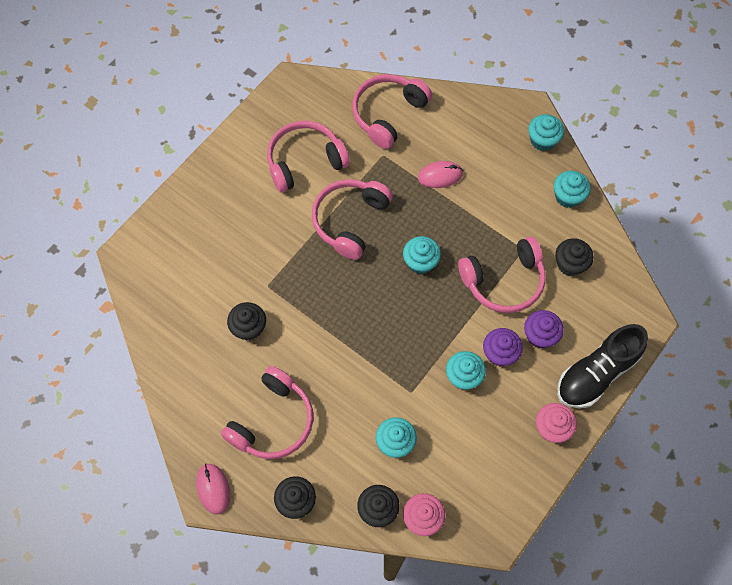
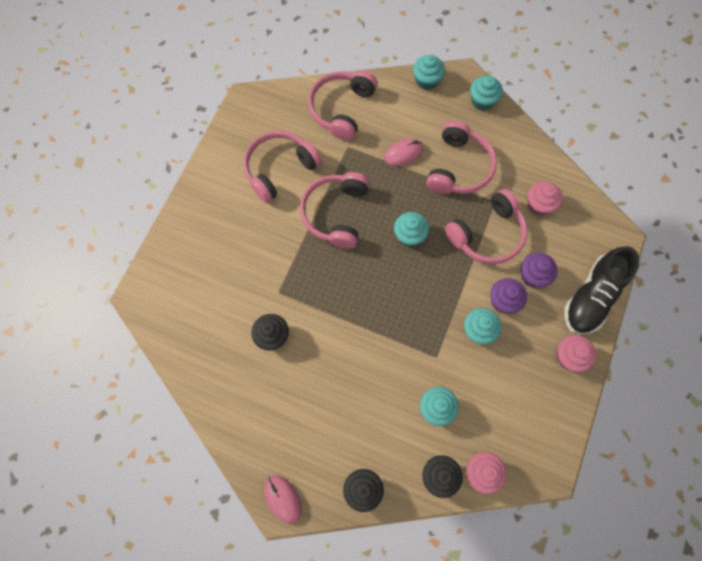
camera: 15 degrees left, 5 degrees up
(272, 421) = (319, 418): pink headphones -> pink headphones (458, 167)
(568, 196) = (518, 145): turquoise cupcake -> turquoise cupcake (426, 80)
(570, 264) = (539, 205): black cupcake -> pink cupcake

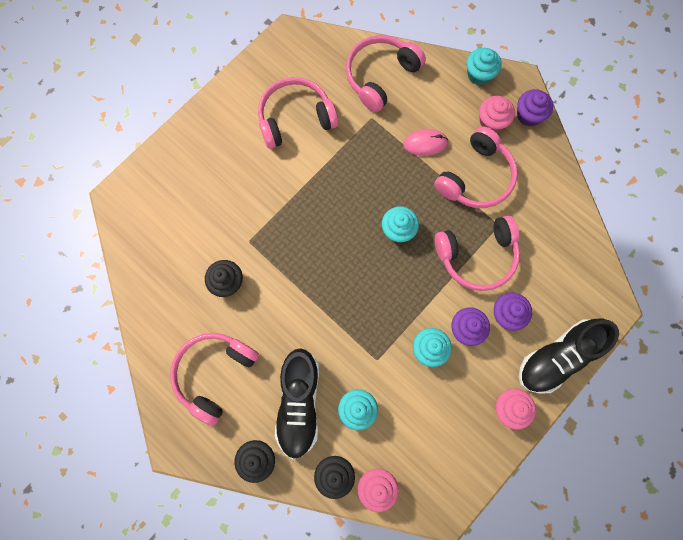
camera: 20 degrees right, 5 degrees up
(282, 498) = (180, 439): pink mouse -> none
(336, 213) = (334, 182): pink headphones -> pink headphones (215, 373)
(381, 422) = (299, 403): none -> black shoe
(482, 101) = (528, 115): turquoise cupcake -> purple cupcake
(539, 205) = (543, 244): pink cupcake -> pink cupcake (491, 121)

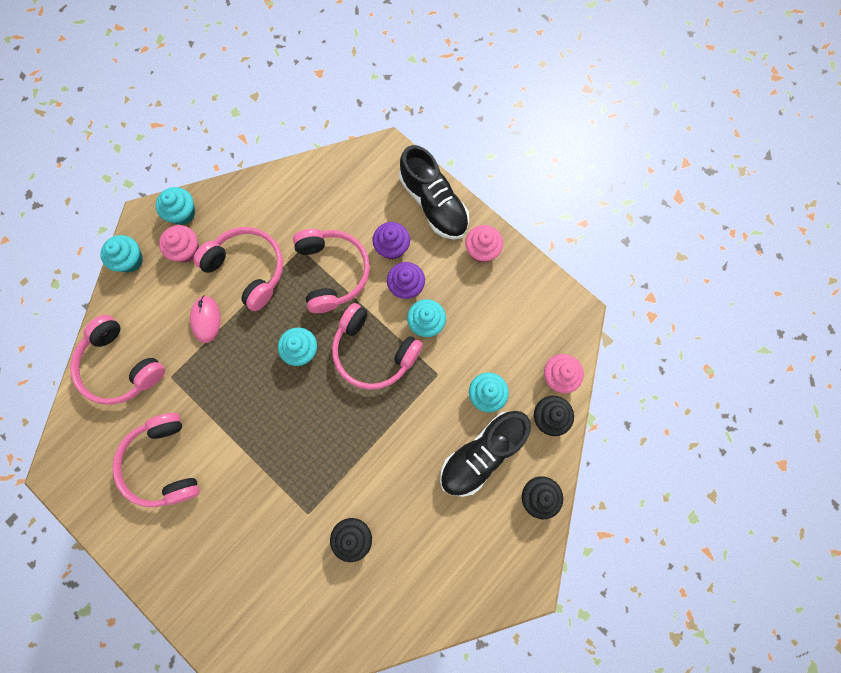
camera: 90 degrees left, 0 degrees up
(215, 373) = (453, 546): pink headphones -> pink headphones (373, 351)
(299, 403) = (482, 454): black shoe -> black shoe turned 135 degrees clockwise
(528, 115) = (182, 213): purple cupcake -> turquoise cupcake

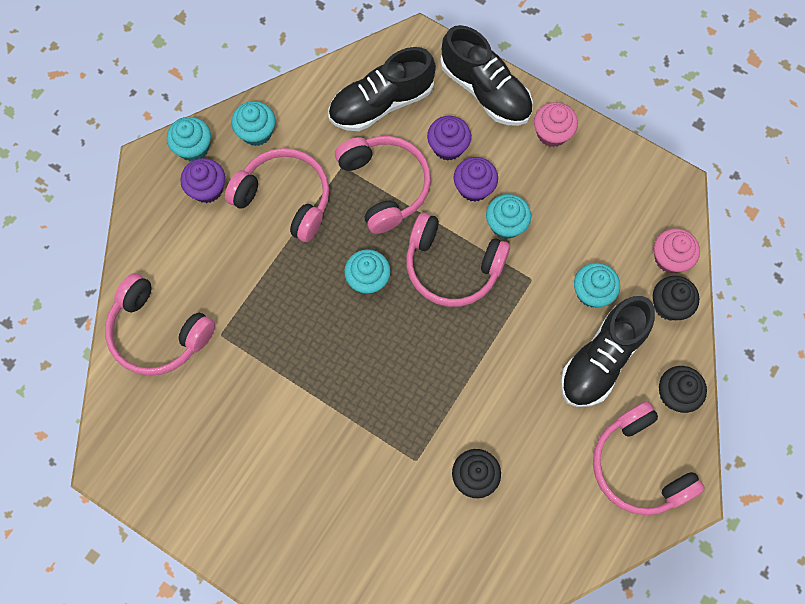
camera: 10 degrees left, 5 degrees down
(130, 260) = (142, 211): turquoise cupcake -> turquoise cupcake (256, 132)
(164, 463) = (234, 433): pink headphones -> pink headphones (639, 466)
(186, 250) = (207, 189): pink cupcake -> purple cupcake
(206, 319) = (248, 263): pink mouse -> none
(345, 200) = (381, 103): none -> black shoe

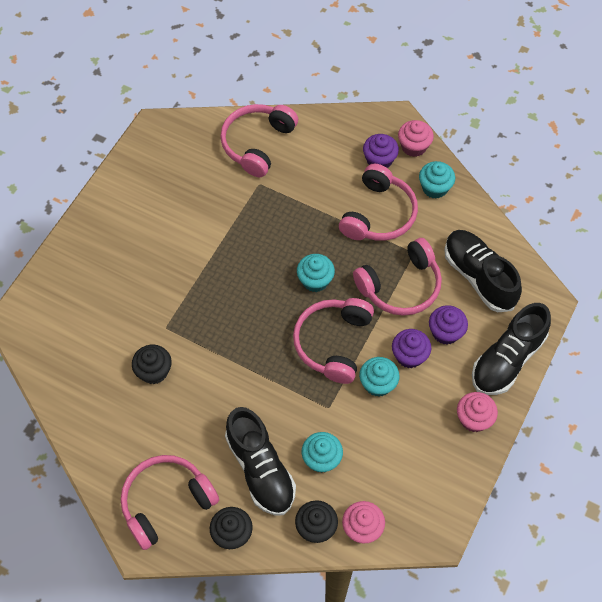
camera: 85 degrees right, 10 degrees down
(193, 147) = (413, 147): turquoise cupcake -> pink cupcake
(602, 359) = (260, 469): black shoe -> black shoe turned 150 degrees counterclockwise

